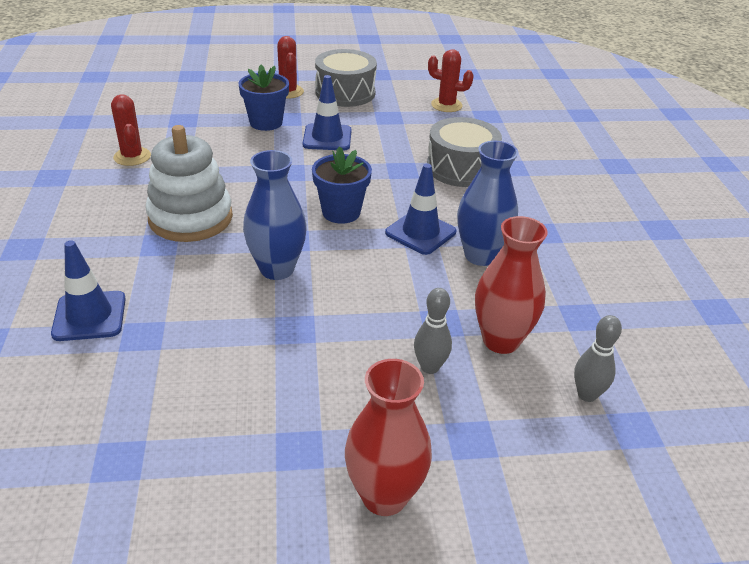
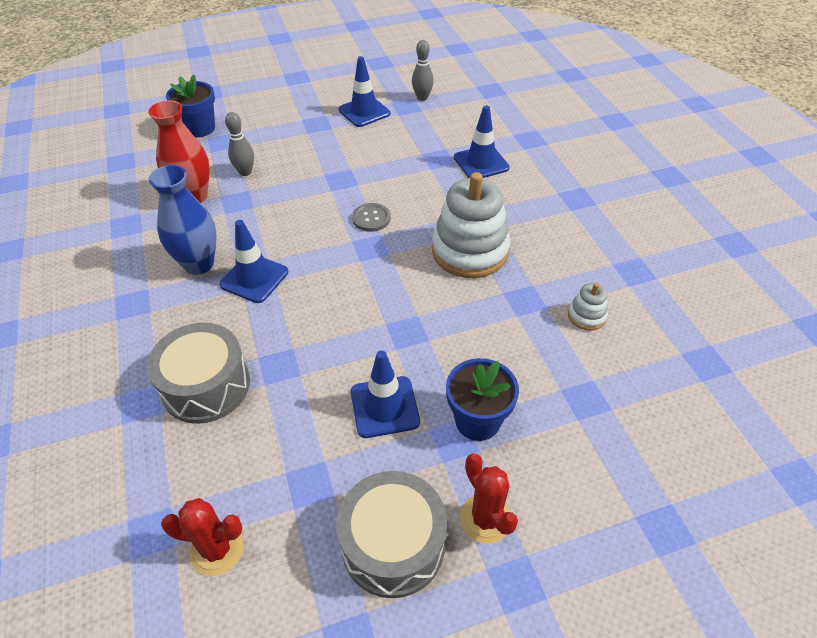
camera: 170 degrees right, 10 degrees up
(132, 157) = (586, 316): red cactus -> white stacking toy
(202, 461) = (364, 112): none -> blue traffic cone
(277, 269) = (371, 218): blue vase -> grey button
(341, 212) = (335, 287): blue flower pot -> blue flower pot (200, 128)
(384, 496) = (268, 114): red vase -> none
(587, 394) = (143, 174): grey bowling pin -> grey bowling pin (422, 97)

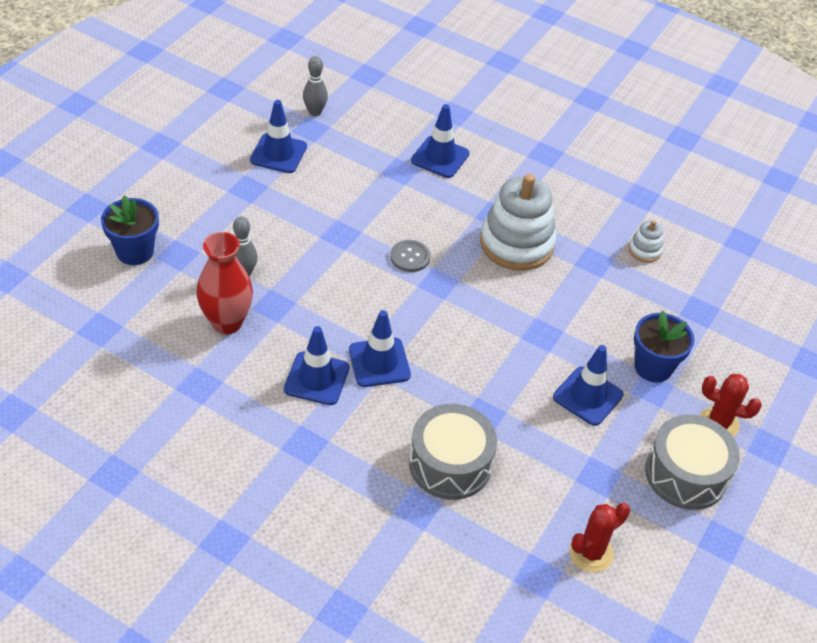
camera: 45 degrees left, 0 degrees up
(199, 264) = (316, 378): blue vase -> blue traffic cone

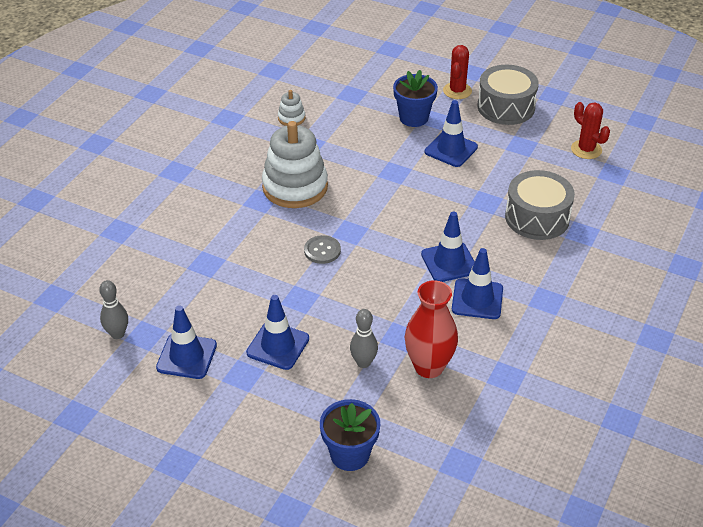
camera: 90 degrees left, 5 degrees down
(440, 157) = (185, 237): blue traffic cone -> blue traffic cone (278, 346)

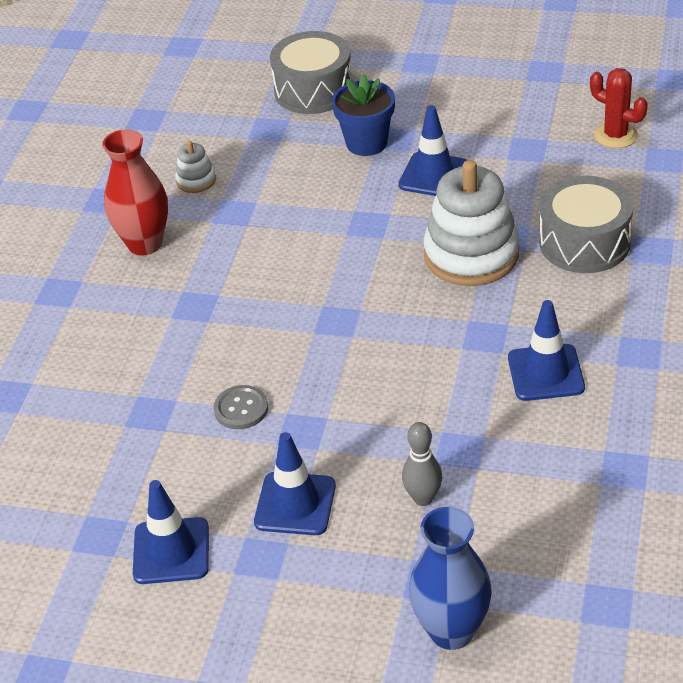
camera: 10 degrees left, 0 degrees up
(117, 334) = (59, 544): grey bowling pin -> none
(295, 187) = (237, 276): white stacking toy -> white stacking toy (471, 254)
(322, 250) = (308, 356): grey button -> grey button (241, 409)
(350, 454) = (451, 631): blue flower pot -> blue vase
(429, 367) = (515, 482): red vase -> red vase (145, 244)
(449, 262) = (489, 331): blue traffic cone -> none
(457, 91) = (412, 93): red cactus -> none
(506, 107) = (487, 101): grey drum -> grey drum (313, 90)

